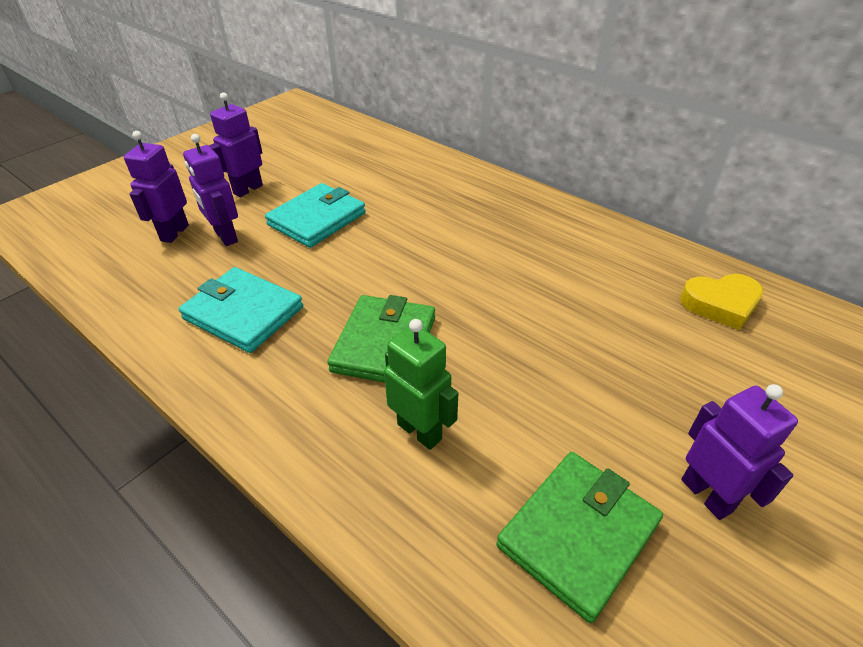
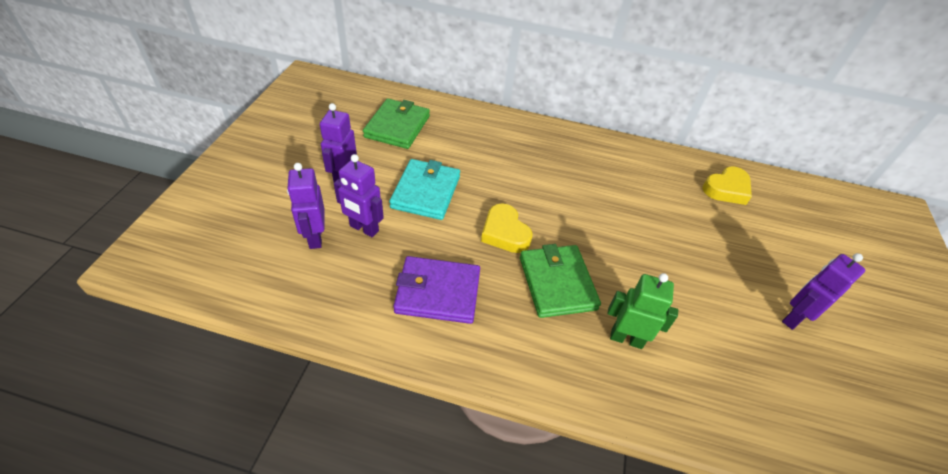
camera: 30 degrees left, 5 degrees up
(243, 313) = (438, 292): turquoise wallet -> purple wallet
(368, 277) = (505, 233): none -> yellow heart
(578, 534) = (752, 368): green wallet -> green wallet (397, 126)
(707, 495) = (794, 318): purple robot -> purple robot turned 75 degrees counterclockwise

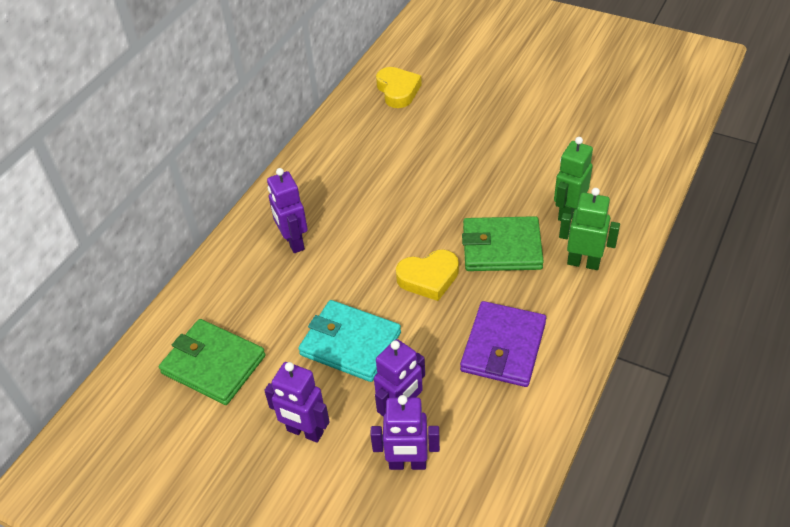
camera: 70 degrees left, 0 degrees up
(559, 356) = (583, 262): none -> green robot
(794, 318) = (554, 101): purple robot -> purple robot (293, 242)

